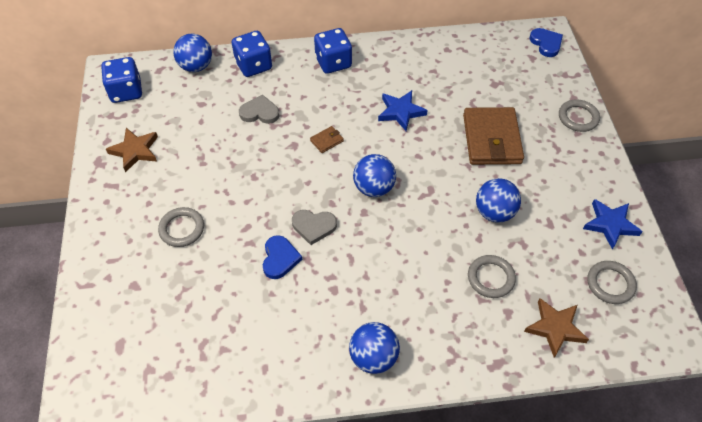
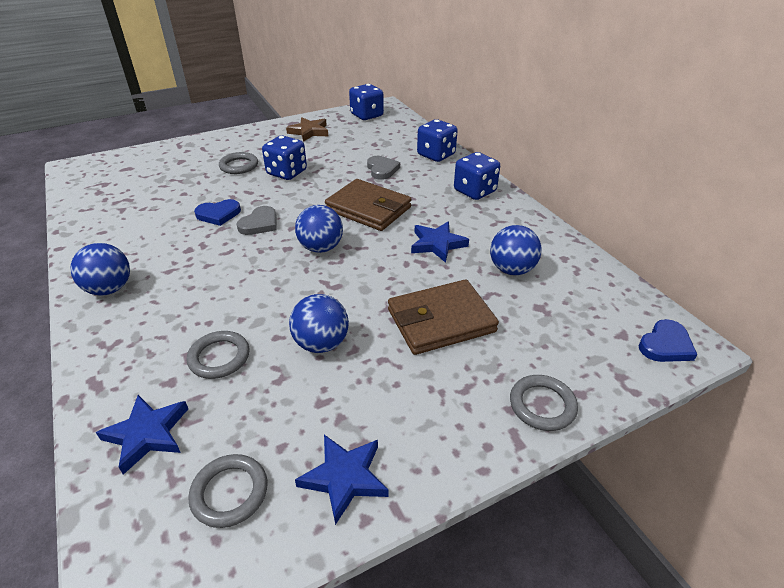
camera: 70 degrees right, 15 degrees down
(196, 66) = (414, 133): blue ball -> blue ball (511, 269)
(223, 188) = (287, 172): none -> blue dice
(314, 226) = (259, 224): grey heart -> grey heart turned 135 degrees counterclockwise
(327, 141) = (368, 209): brown wallet -> brown wallet, size x2.45
(555, 328) = (147, 434): brown star -> blue star

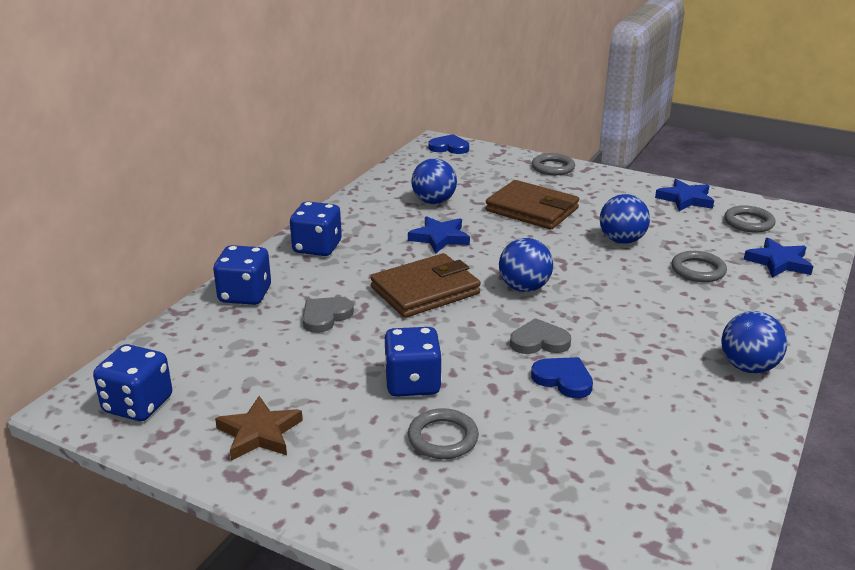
camera: 125 degrees left, 10 degrees down
(368, 209) = (425, 291): brown wallet -> brown wallet turned 60 degrees clockwise

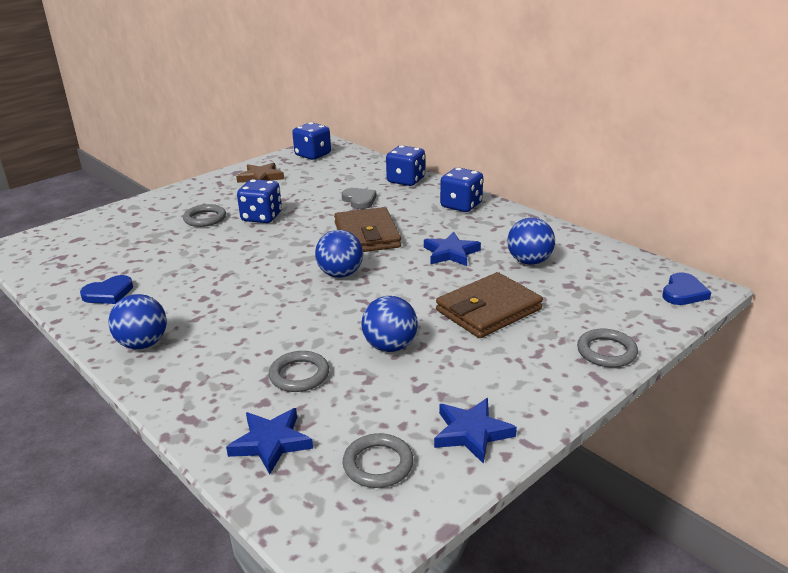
camera: 110 degrees right, 0 degrees up
(539, 341) = (264, 264): grey heart -> none
(563, 379) = (214, 263): blue heart -> blue heart (108, 293)

